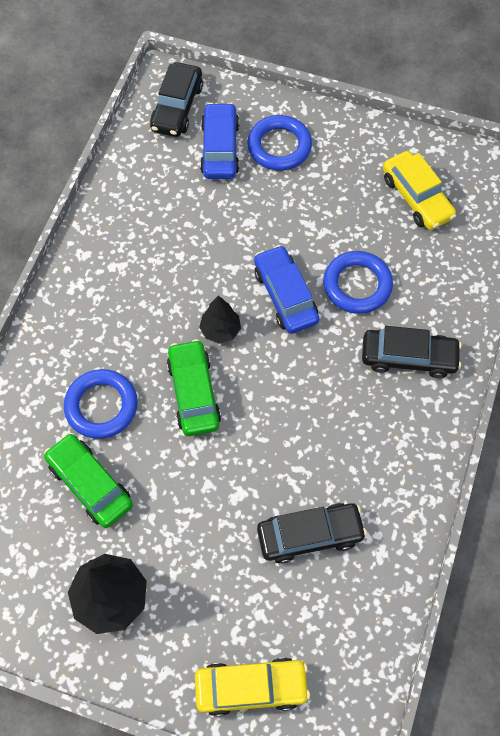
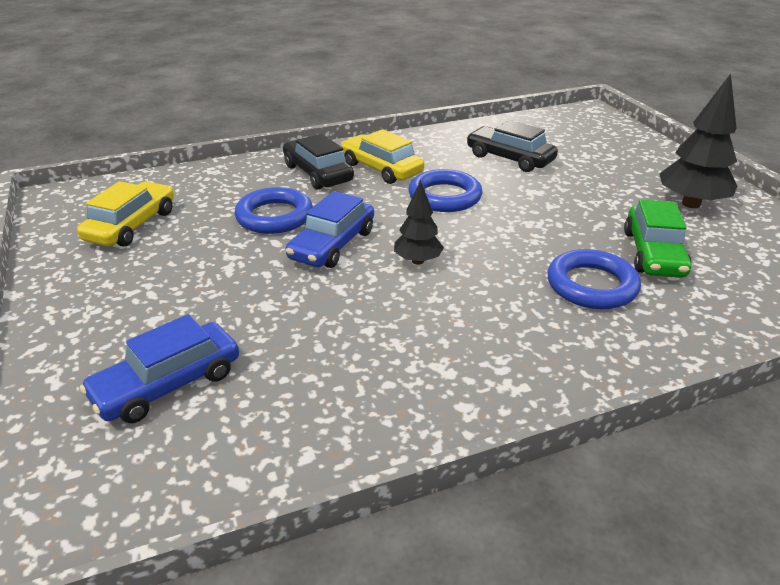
camera: 130 degrees left, 30 degrees down
(177, 107) = (111, 476): black car -> none
(194, 393) = (496, 245): green car -> none
(251, 687) = (624, 142): yellow car -> yellow car (381, 169)
(279, 146) = (124, 336): blue ring -> blue ring (444, 196)

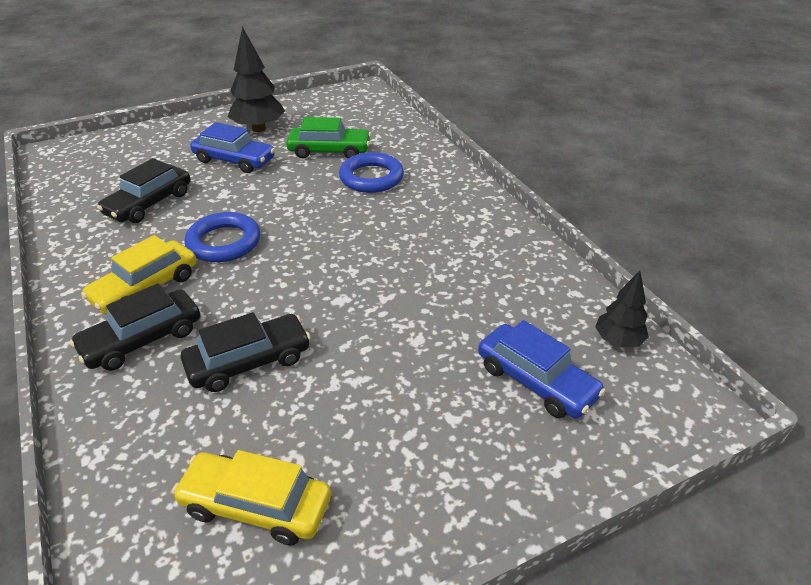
camera: 95 degrees left, 5 degrees up
(274, 216) = (249, 361): blue ring -> black car
(332, 245) = (313, 309): blue car -> blue car (234, 160)
(417, 261) = (341, 255): black tree -> black tree (618, 341)

